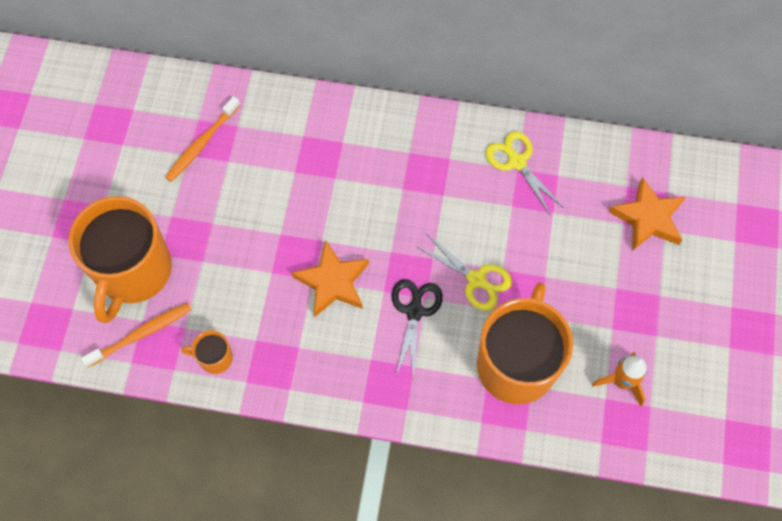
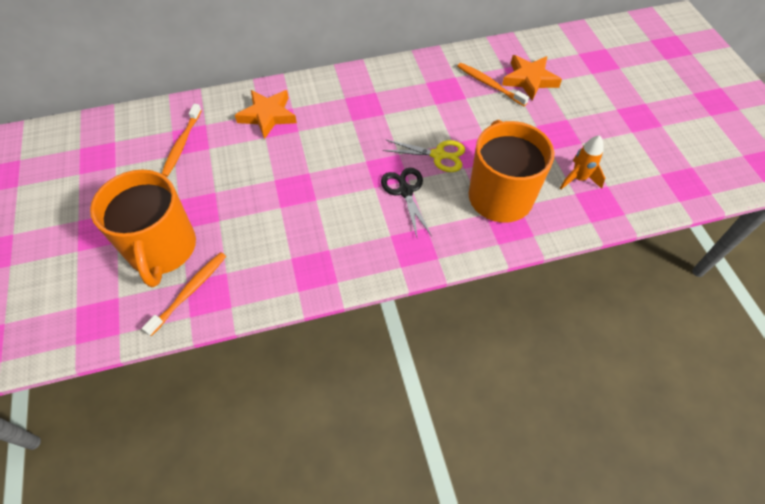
camera: 25 degrees left, 10 degrees down
(214, 358) = (262, 284): orange mug -> none
(333, 282) = (332, 195): orange star -> orange star (268, 116)
(516, 161) = (422, 78): yellow scissors -> none
(593, 204) = (489, 84): none -> orange toothbrush

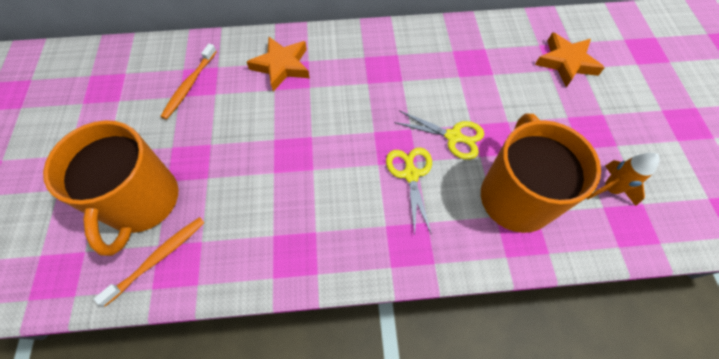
camera: 10 degrees right, 5 degrees up
(405, 191) = (410, 174): black scissors -> yellow scissors
(489, 84) = (520, 62): orange toothbrush -> none

